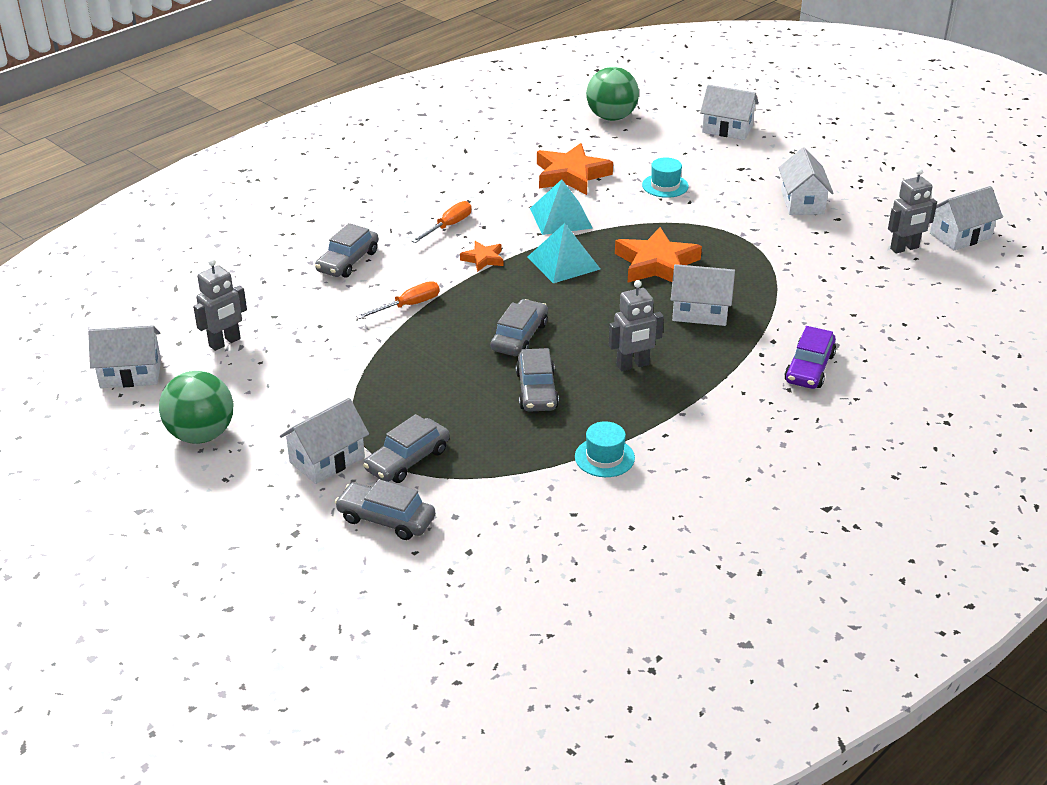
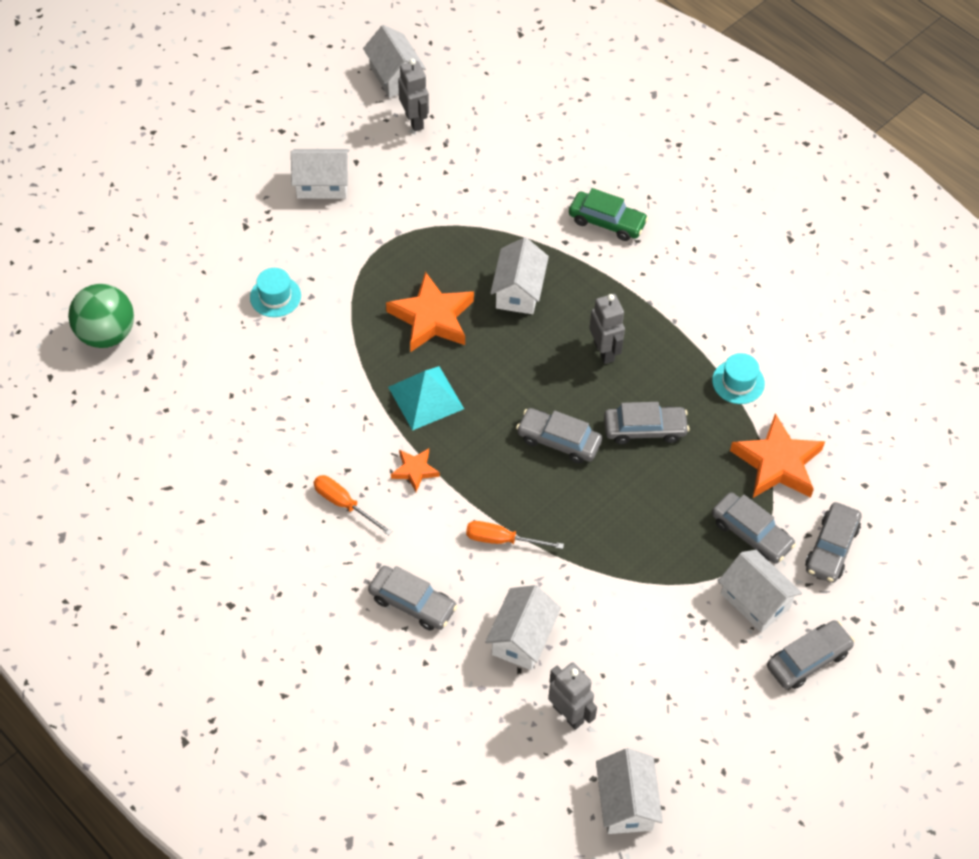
camera: 90 degrees left, 20 degrees up
(201, 435) = (724, 716): green ball -> none
(253, 494) = (808, 659): none -> grey car
(408, 305) = (502, 540): orange screwdriver -> orange screwdriver turned 45 degrees counterclockwise
(560, 218) = (335, 396): turquoise pyramid -> none
(571, 175) = (242, 382): orange star -> orange star (777, 463)
(727, 129) = (154, 227): white house -> white house (522, 638)
(809, 368) = (607, 222): purple car -> green car

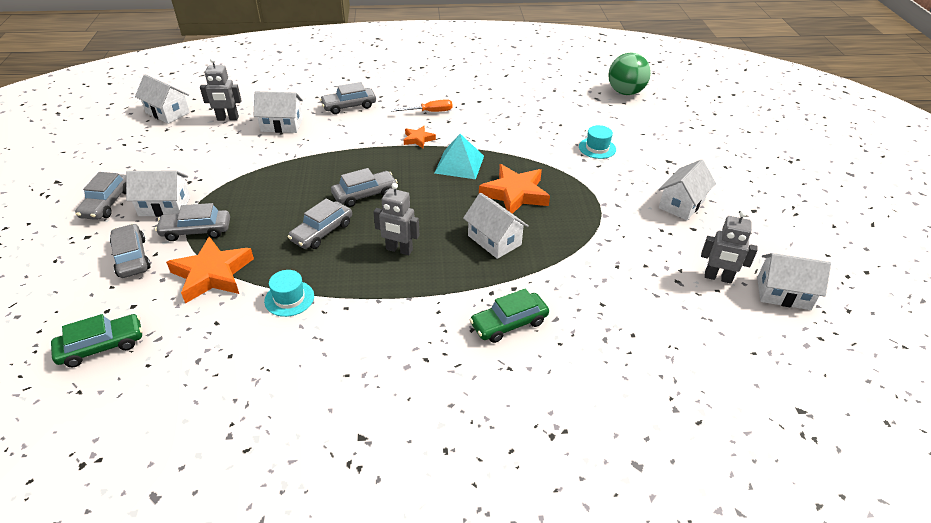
camera: 130 degrees right, 15 degrees down
(502, 540) = (338, 145): orange screwdriver -> none
(522, 638) = (282, 125): white house -> white house turned 60 degrees counterclockwise
(912, 461) = (101, 346): none -> green car

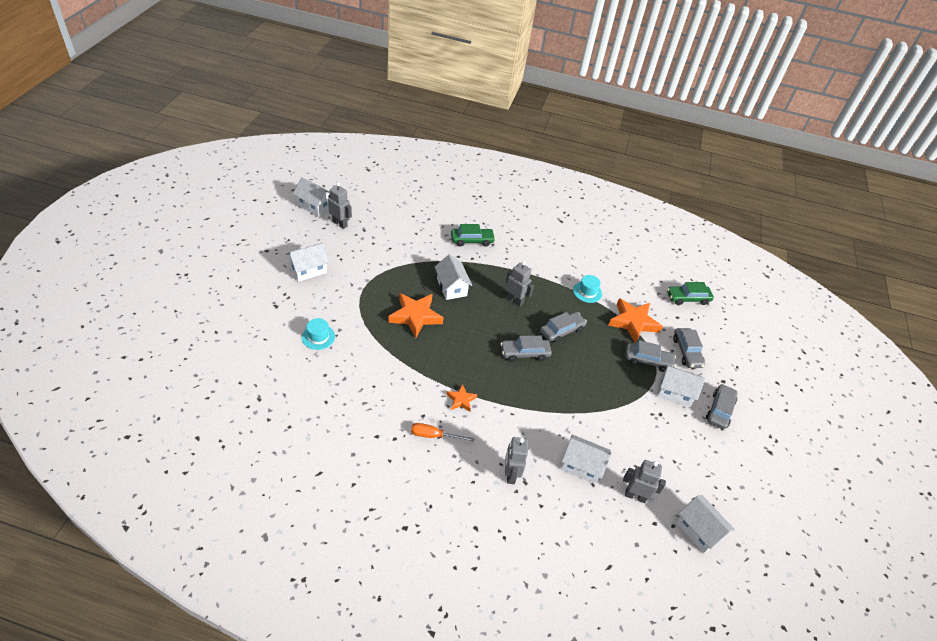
camera: 165 degrees left, 5 degrees up
(349, 106) = (510, 474): grey car -> grey robot
(459, 164) = (440, 359): turquoise pyramid -> none
(625, 92) = (222, 397): green ball -> none

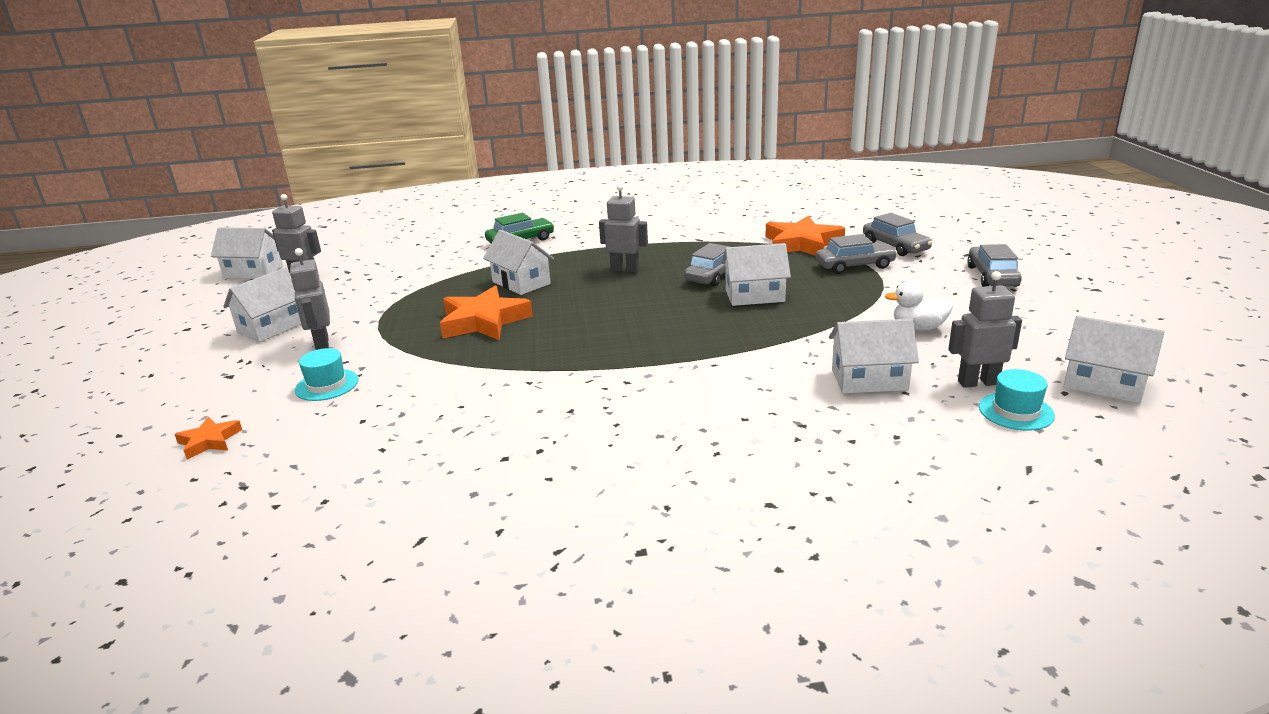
camera: 15 degrees left, 20 degrees down
(434, 435) = (607, 425): orange screwdriver -> none
(461, 400) = (621, 375): orange star -> orange star (209, 441)
(510, 474) = (770, 424): grey robot -> grey robot (321, 344)
(524, 353) = (680, 306): grey car -> none
(587, 292) = (717, 238): turquoise hat -> turquoise hat (1016, 411)
(639, 436) = (918, 328): none -> white duck
(675, 392) = (919, 279): white house -> white house (754, 296)
(687, 298) = (848, 210): green car -> none

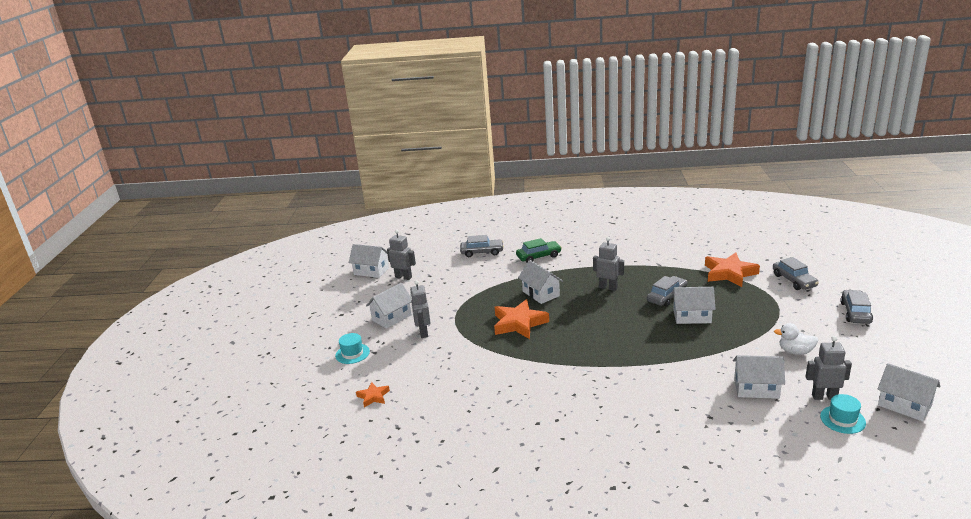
camera: 10 degrees right, 0 degrees up
(327, 385) = (431, 364): turquoise hat -> turquoise hat (352, 353)
(855, 266) = (762, 296): grey car -> grey car (482, 252)

